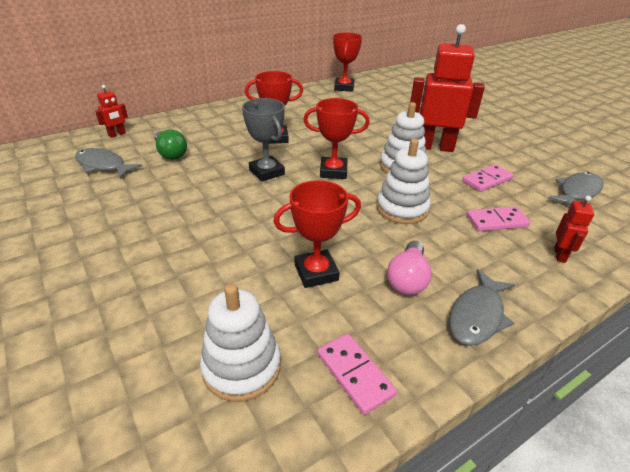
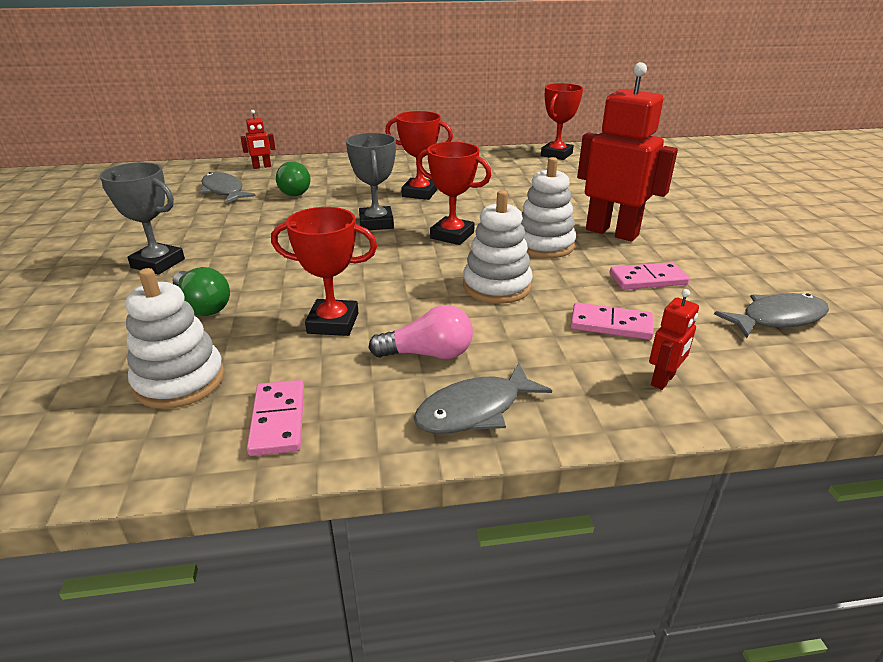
camera: 25 degrees right, 5 degrees down
(109, 255) = (158, 263): none -> grey trophy
(192, 287) = (203, 306): none -> green light bulb
(407, 279) = (428, 354): pink light bulb -> pink light bulb turned 135 degrees counterclockwise

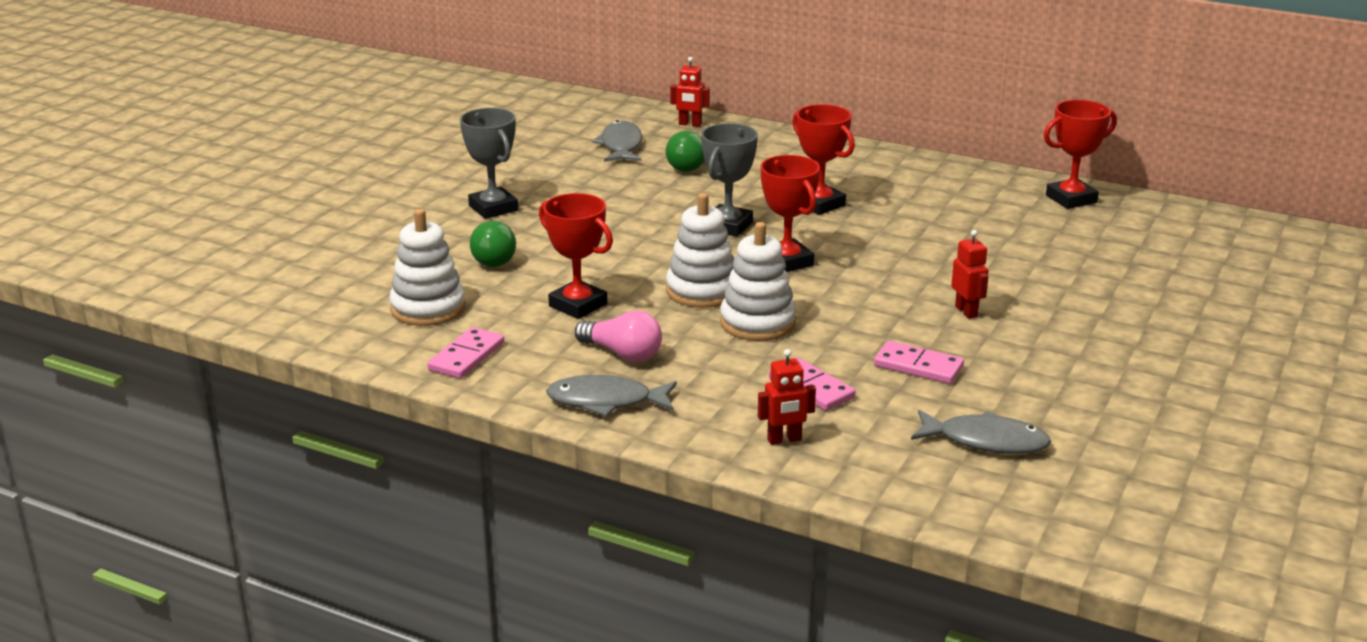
camera: 35 degrees right, 5 degrees down
(543, 245) = (867, 300): white stacking toy -> white stacking toy (702, 291)
(612, 232) = (966, 311): red robot -> red robot, size x0.45

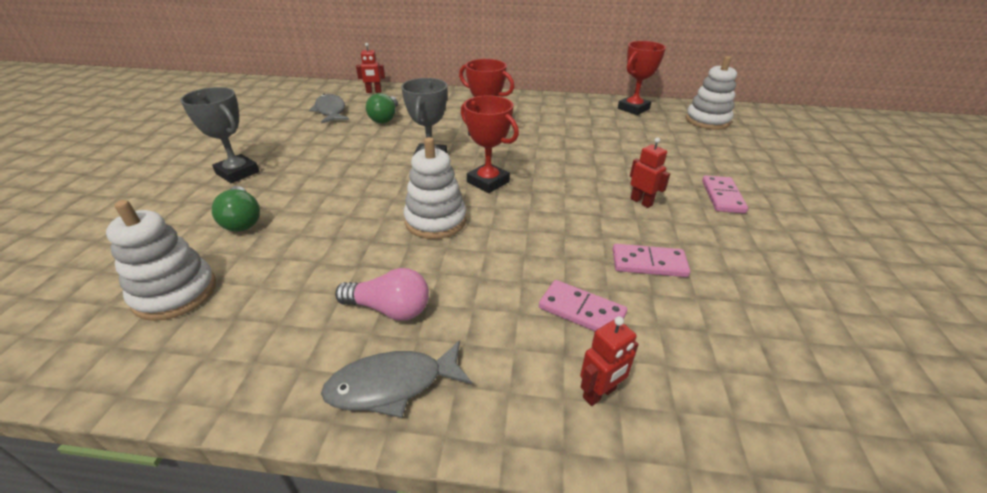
camera: 20 degrees left, 10 degrees up
(467, 357) = (221, 354): pink domino -> pink domino (722, 196)
(578, 305) = (331, 258): red trophy -> none
(757, 323) = (496, 244): white stacking toy -> white stacking toy (707, 121)
(986, 441) = (769, 340): grey fish -> none

